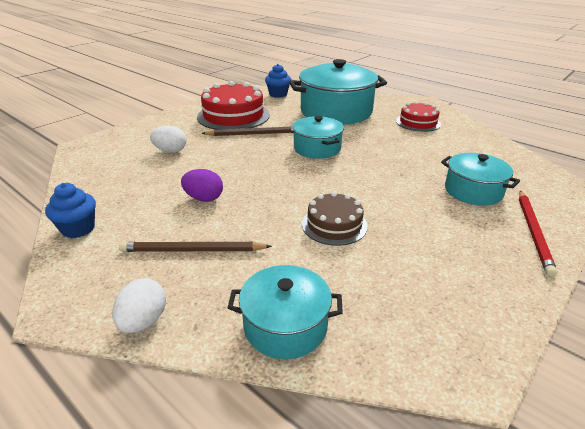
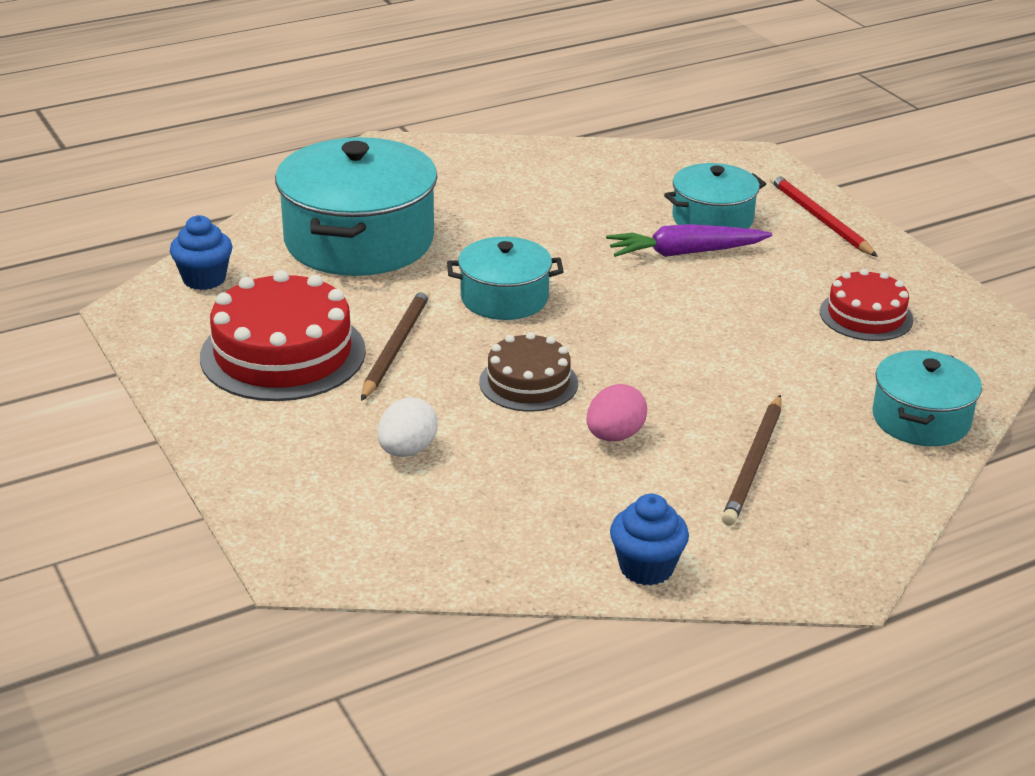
camera: 70 degrees left, 0 degrees up
(143, 321) = (884, 516): white egg -> none
(204, 198) = (614, 436): purple egg -> pink egg
(334, 225) = (743, 341): brown cake -> brown cake (528, 382)
(418, 122) = (470, 182): red cake -> red cake (866, 315)
(419, 188) = (684, 253): none -> purple carrot
(533, 232) = (819, 218): red pencil -> red pencil turned 150 degrees counterclockwise

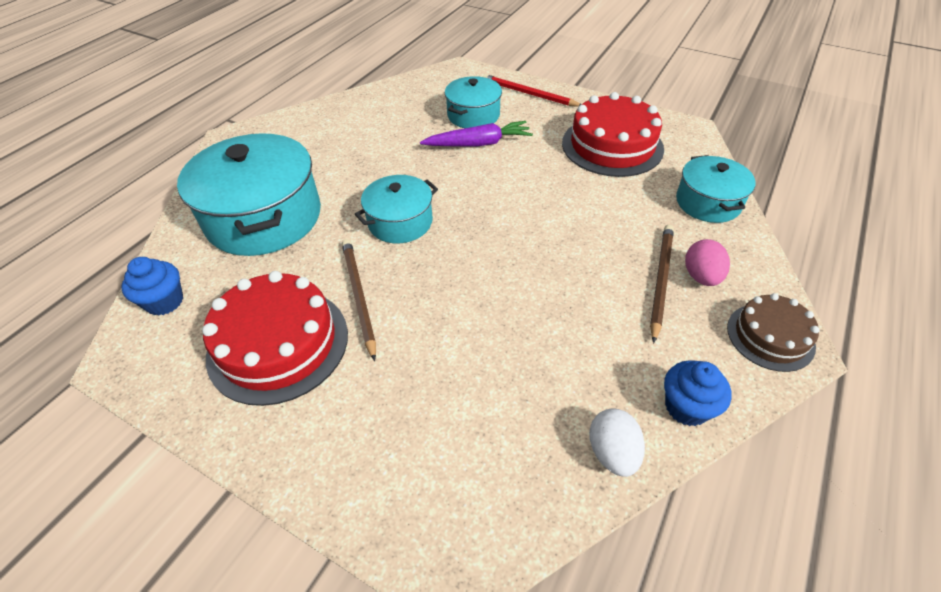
camera: 30 degrees left, 15 degrees up
(407, 450) = (441, 389): white egg -> white egg (612, 452)
(528, 382) = (473, 284): brown cake -> brown cake (770, 336)
(614, 436) = (563, 301): pink egg -> pink egg (701, 276)
(684, 253) = (479, 144): purple carrot -> purple carrot turned 150 degrees counterclockwise
(754, 464) = (660, 280): brown pencil -> brown pencil turned 150 degrees counterclockwise
(866, 315) = (612, 145): red cake -> red cake, size x1.70

